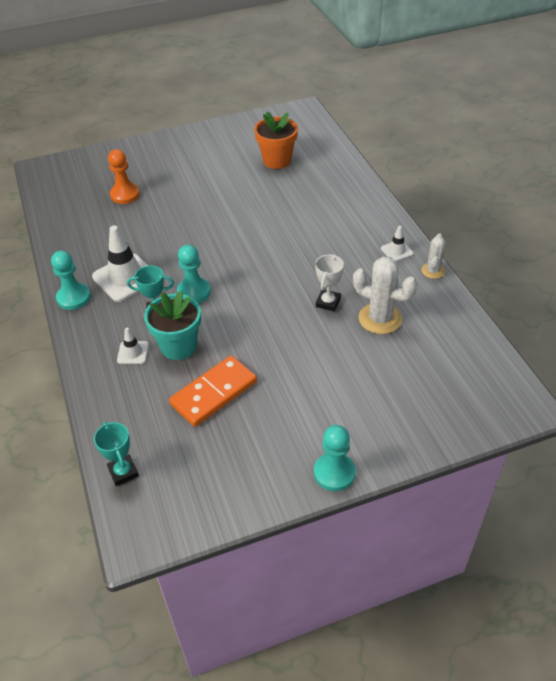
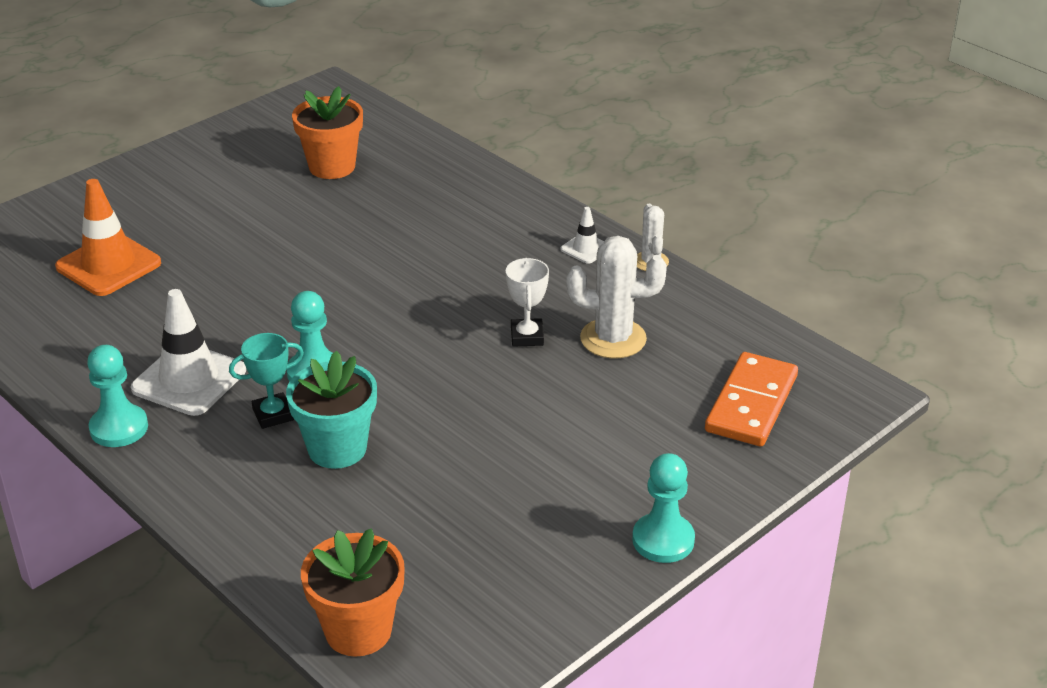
camera: 25 degrees left, 10 degrees down
(123, 472) = (358, 631): turquoise trophy -> orange flower pot
(125, 195) = (108, 265): orange pawn -> orange traffic cone
(133, 353) = (270, 476): white traffic cone -> none
(214, 393) = (430, 493): orange domino -> orange domino (751, 403)

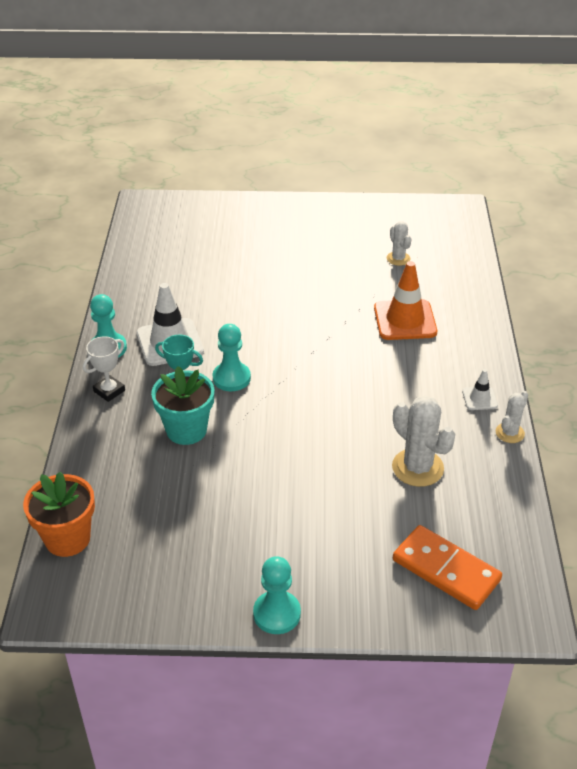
camera: 45 degrees right, 5 degrees up
(108, 265) = (214, 254): orange traffic cone -> orange traffic cone (405, 320)
(332, 166) = (398, 258): orange flower pot -> white cactus
(527, 336) = (369, 432): white trophy -> white trophy (109, 391)
(751, 403) = (446, 570): orange domino -> orange domino turned 60 degrees clockwise

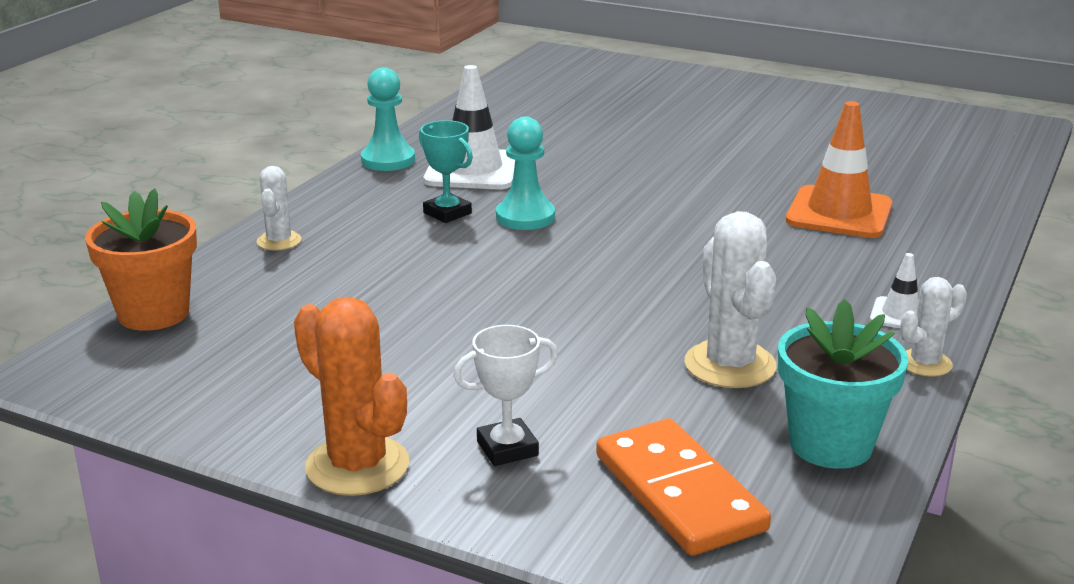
camera: 25 degrees right, 15 degrees down
(109, 391) = (350, 196): white trophy -> white trophy (507, 448)
(186, 430) = (415, 251): turquoise flower pot -> turquoise flower pot (831, 444)
(277, 613) = (357, 466): turquoise pawn -> orange cactus
(398, 258) = (878, 155): white cactus -> white cactus (279, 241)

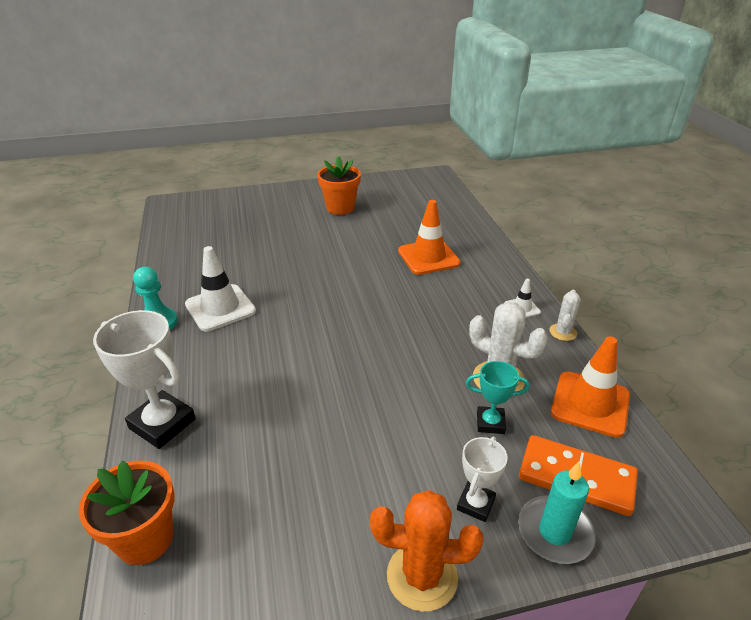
camera: 40 degrees left, 10 degrees up
(279, 241) = (162, 424): white cactus -> white trophy
(447, 213) = (243, 347): turquoise trophy -> turquoise trophy (490, 423)
(525, 217) = (289, 329): turquoise pawn -> none
(565, 516) = (554, 532): none -> turquoise candle
(787, 121) = (340, 208): none -> orange flower pot
(831, 444) = (590, 404): turquoise flower pot -> orange traffic cone

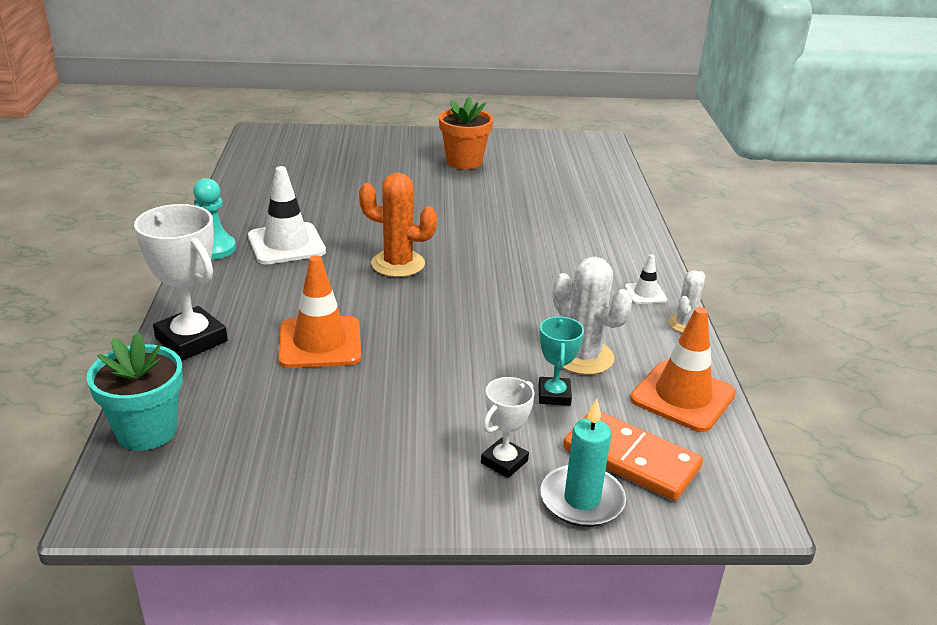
camera: 10 degrees right, 5 degrees down
(145, 539) = (146, 431): orange flower pot -> turquoise flower pot
(422, 576) = (419, 509): orange cactus -> orange cactus (398, 264)
(428, 257) = (552, 227): orange traffic cone -> orange traffic cone (320, 343)
(490, 423) = (554, 395): turquoise trophy -> turquoise trophy turned 75 degrees clockwise

